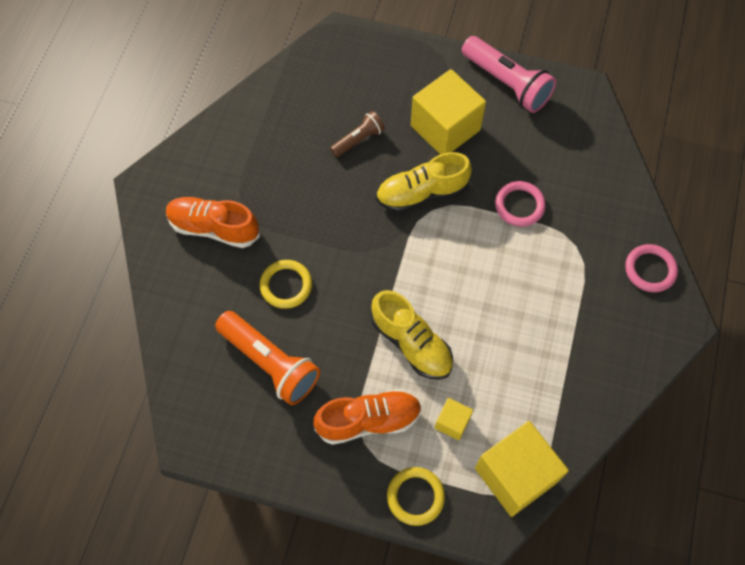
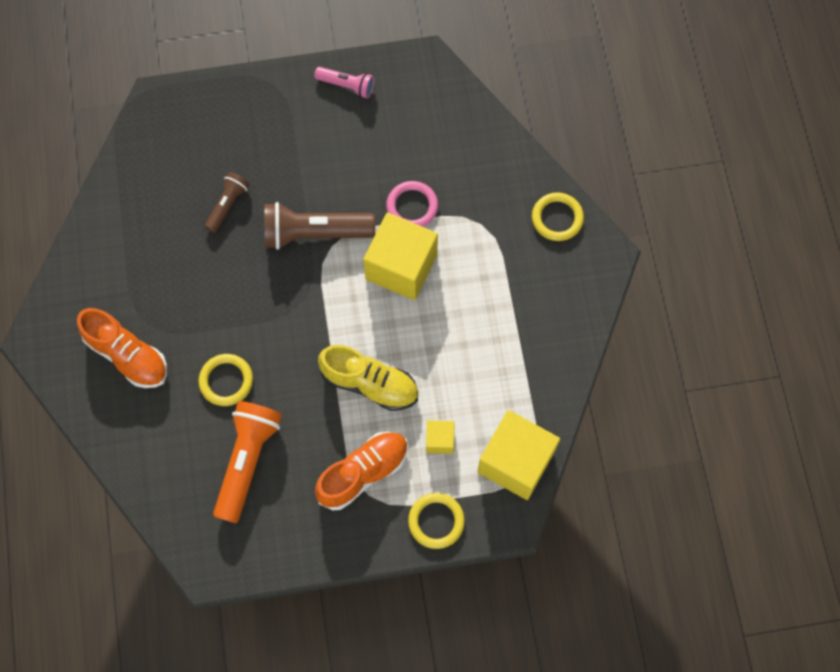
camera: 25 degrees left, 5 degrees up
(214, 228) = (127, 355): orange shoe -> orange shoe turned 135 degrees counterclockwise
(270, 363) = (247, 461): orange flashlight -> orange flashlight turned 90 degrees counterclockwise
(422, 193) = (314, 233): yellow shoe -> brown flashlight
(445, 128) = (307, 157): yellow cube -> yellow cube (401, 267)
(507, 83) = (347, 86): pink flashlight -> pink flashlight, size x0.56
(650, 269) = (557, 218): pink ring -> yellow ring

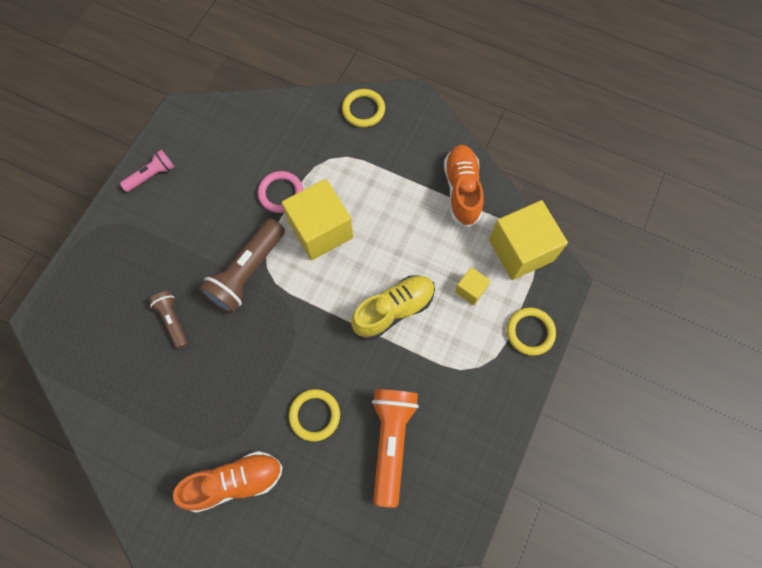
camera: 55 degrees left, 0 degrees up
(247, 461) = (391, 441): orange flashlight -> orange flashlight turned 45 degrees clockwise
(363, 473) = (459, 359): orange shoe -> orange shoe (462, 190)

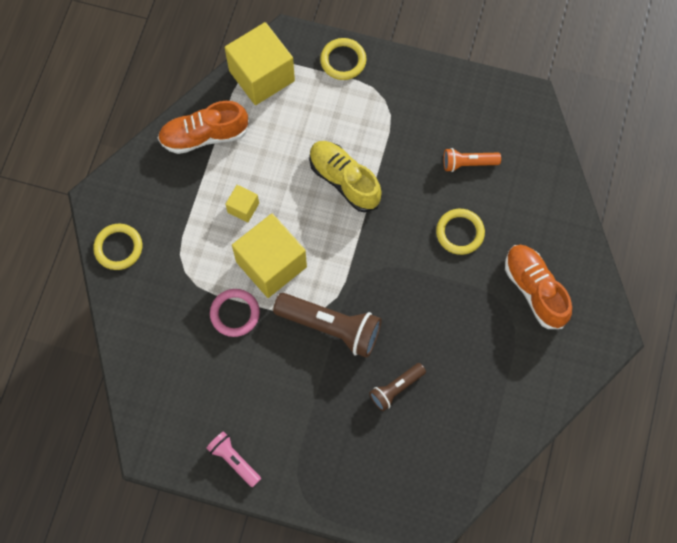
camera: 100 degrees left, 0 degrees up
(391, 441) = (468, 163): orange flashlight -> orange flashlight, size x0.56
(470, 290) = (311, 115): yellow cube -> yellow cube (243, 208)

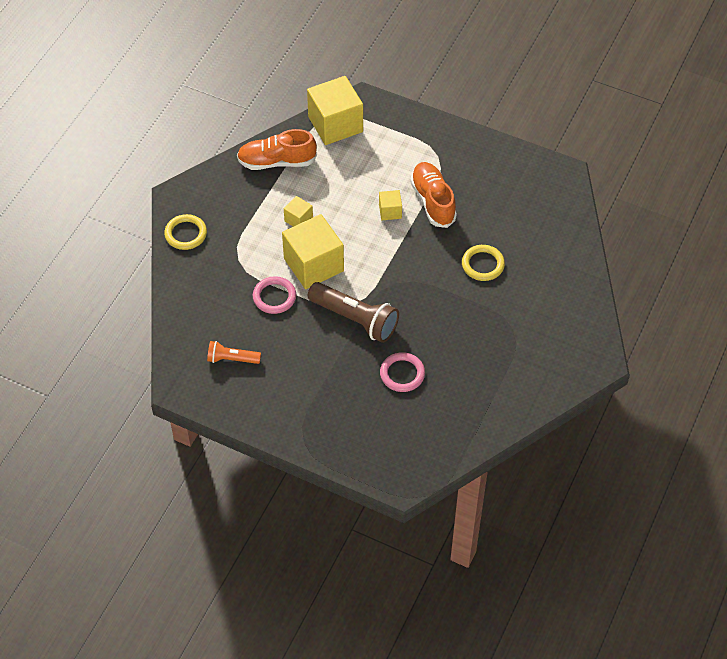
camera: 10 degrees right, 15 degrees down
(234, 460) = (250, 406): pink flashlight -> none
(343, 60) = (408, 122): yellow ring -> none
(344, 180) = (390, 211): yellow shoe -> yellow cube
(396, 389) = (402, 374): brown flashlight -> pink ring
(468, 163) = (501, 214): orange flashlight -> orange flashlight (232, 359)
(534, 290) = (540, 317): orange shoe -> orange shoe (433, 201)

